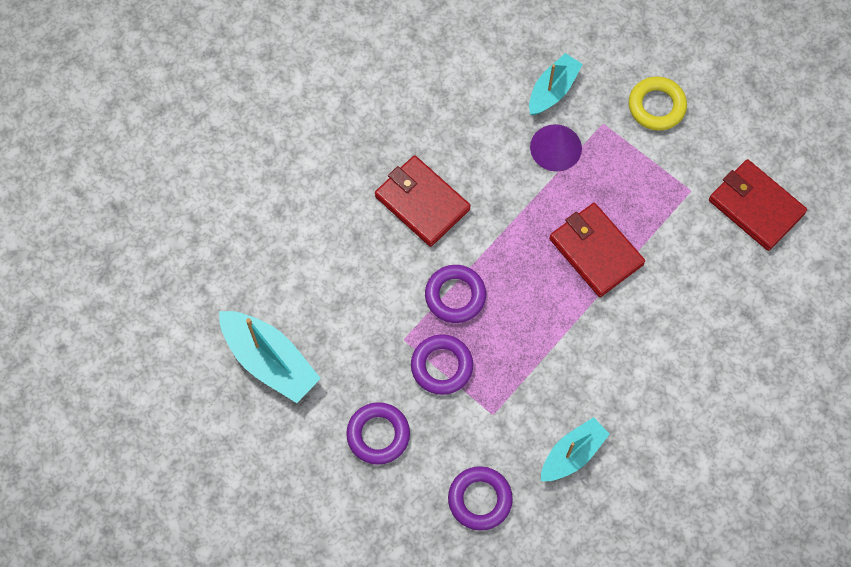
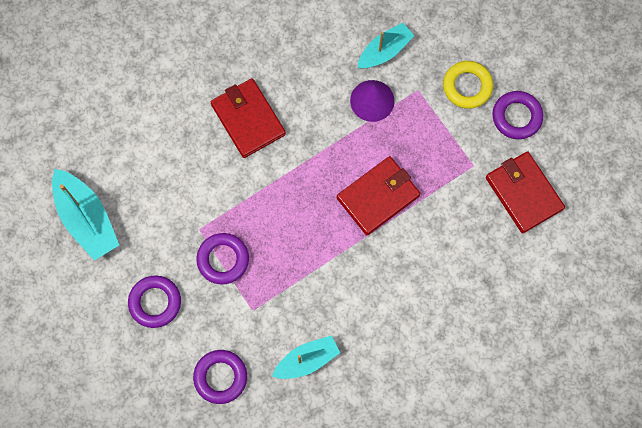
camera: 15 degrees right, 5 degrees up
(455, 296) = (251, 204): purple ring -> purple ring (516, 117)
(596, 251) = (378, 196): red wallet -> red wallet turned 75 degrees clockwise

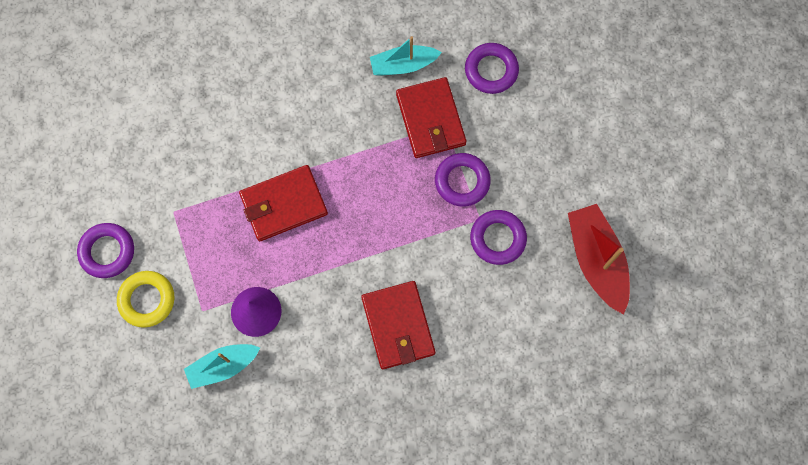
camera: 165 degrees left, 0 degrees up
(86, 219) = (596, 260): turquoise boat -> red boat
(155, 302) = (541, 156): purple ring -> purple ring (497, 238)
(523, 193) = (133, 169): red wallet -> red wallet (430, 120)

